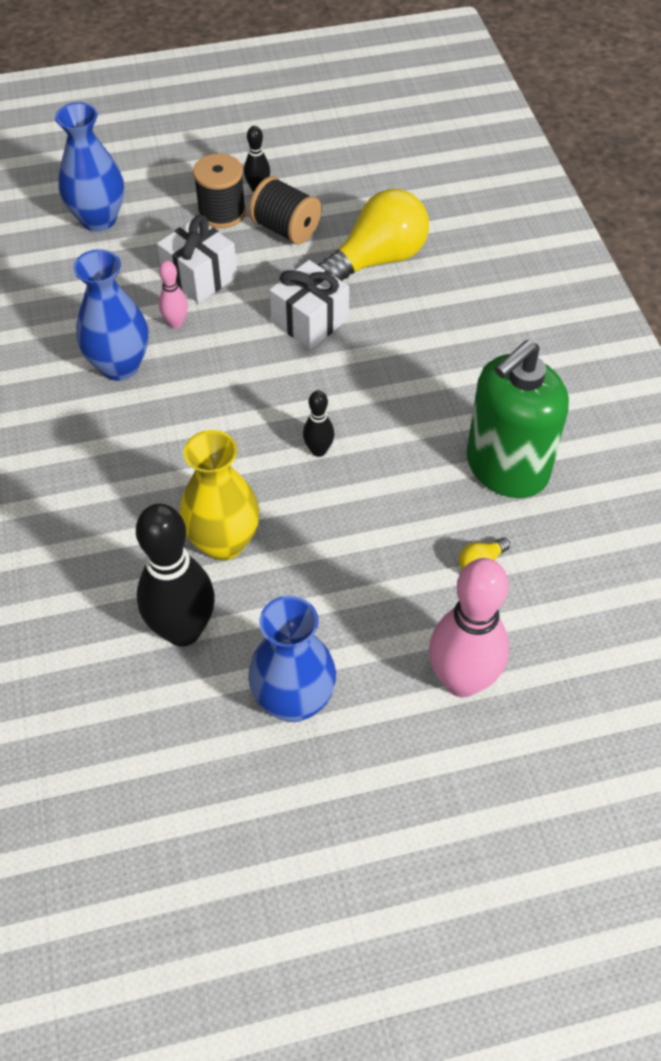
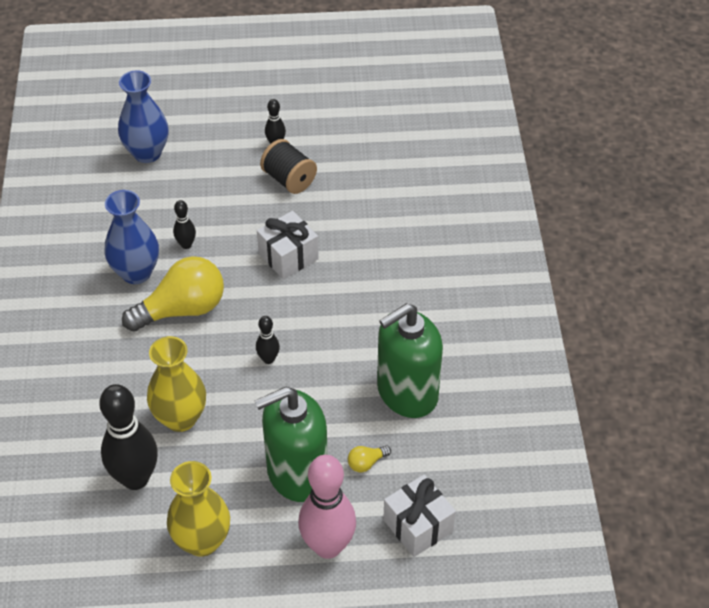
camera: 10 degrees right, 5 degrees down
(176, 323) = (186, 245): pink bowling pin -> black bowling pin
(200, 276) = (213, 210): white gift -> white gift (418, 526)
(222, 212) = (243, 159): black spool -> none
(293, 700) = (202, 541): blue vase -> yellow vase
(377, 260) = (353, 214): yellow light bulb -> yellow light bulb (182, 309)
(395, 591) = (297, 473): none -> green soap dispenser

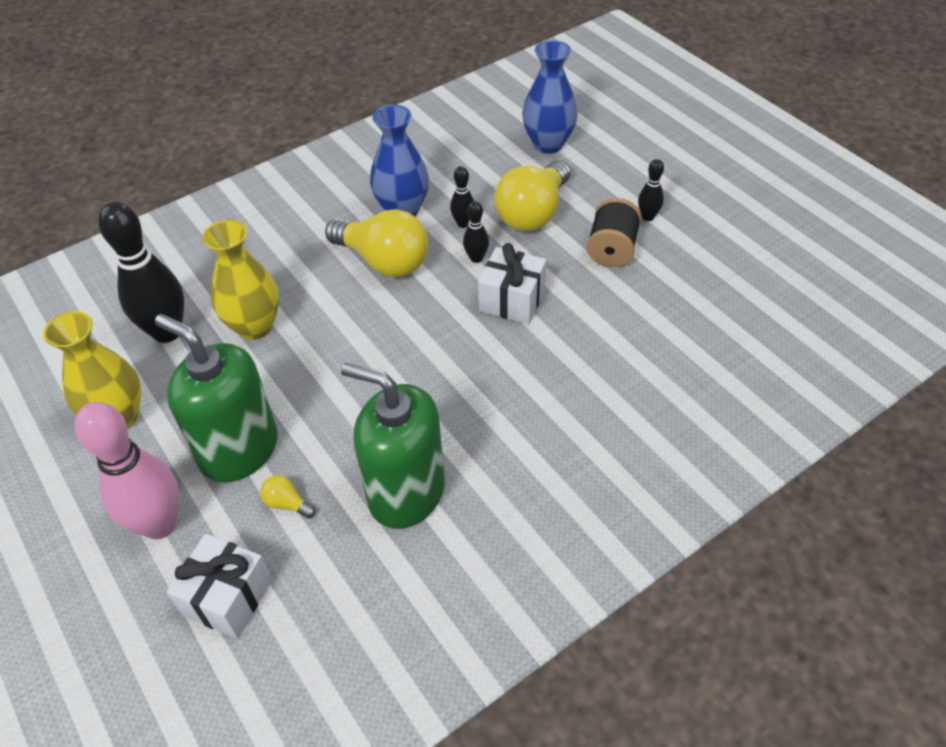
camera: 60 degrees right, 0 degrees up
(213, 200) = (533, 213): none -> yellow light bulb
(268, 359) = (369, 352): black bowling pin -> black bowling pin (476, 258)

